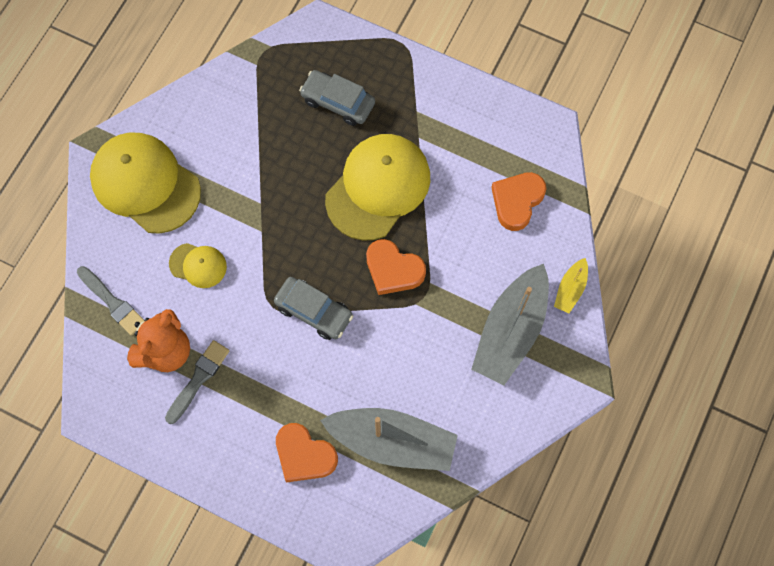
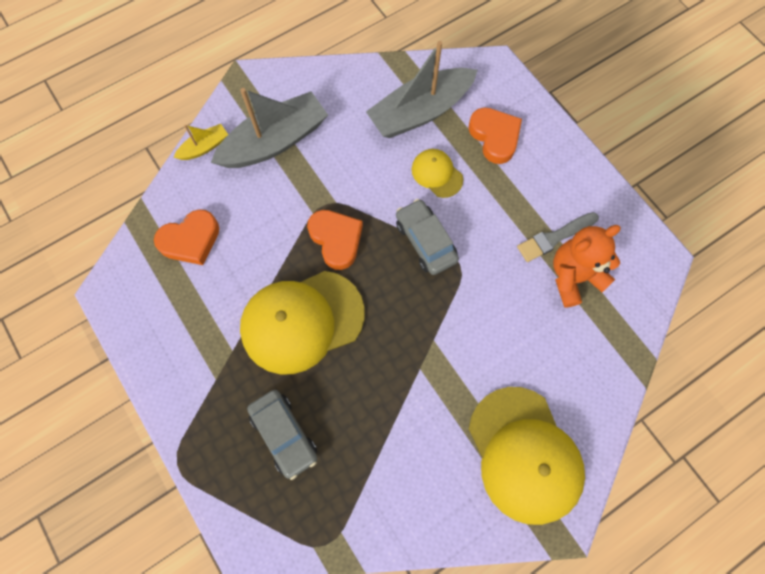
camera: 150 degrees left, 0 degrees up
(112, 302) = (605, 347): grey brush -> none
(198, 265) = (509, 339): yellow cap -> yellow cap (437, 174)
(392, 442) = (420, 112): grey boat -> grey boat turned 75 degrees counterclockwise

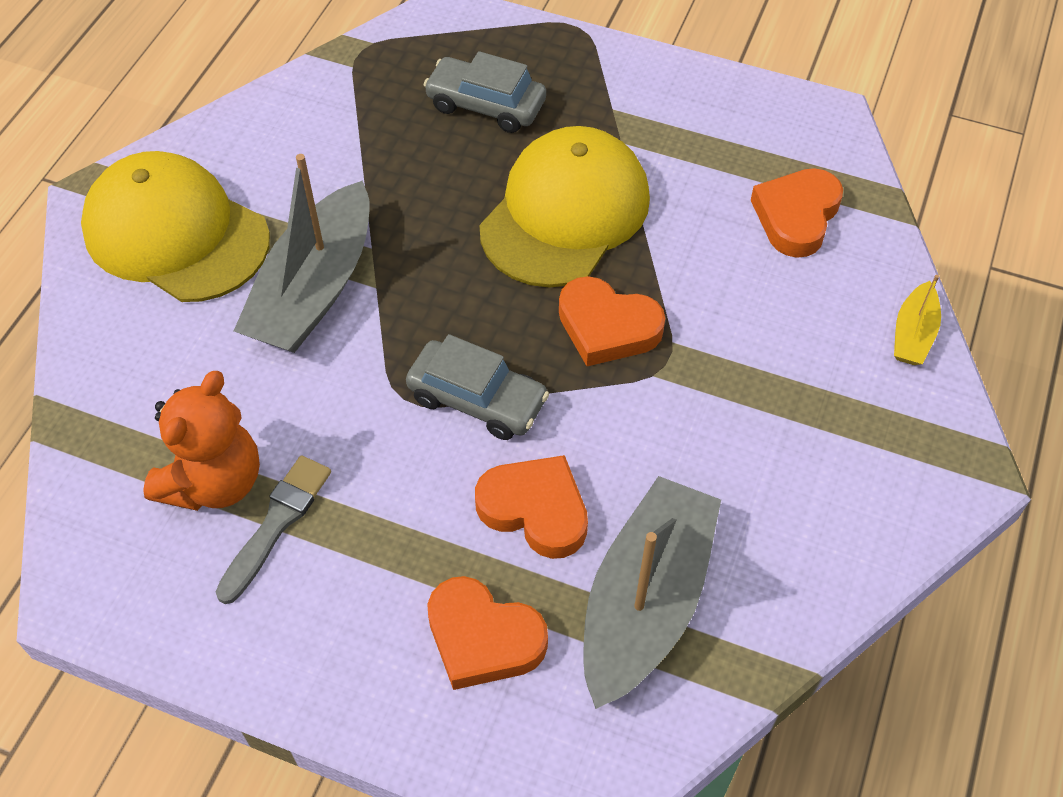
camera: 145 degrees right, 15 degrees down
(275, 141) = (825, 404): grey boat -> grey boat (314, 289)
(437, 174) = (535, 510): yellow cap -> orange heart

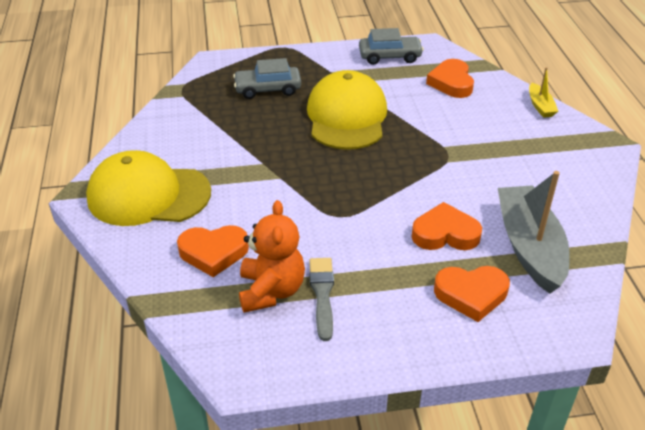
camera: 30 degrees left, 15 degrees down
(314, 289) = (249, 190): grey boat -> none
(477, 399) = (375, 202): grey car -> grey car (390, 56)
(607, 327) = (409, 151): orange heart -> orange heart (213, 253)

